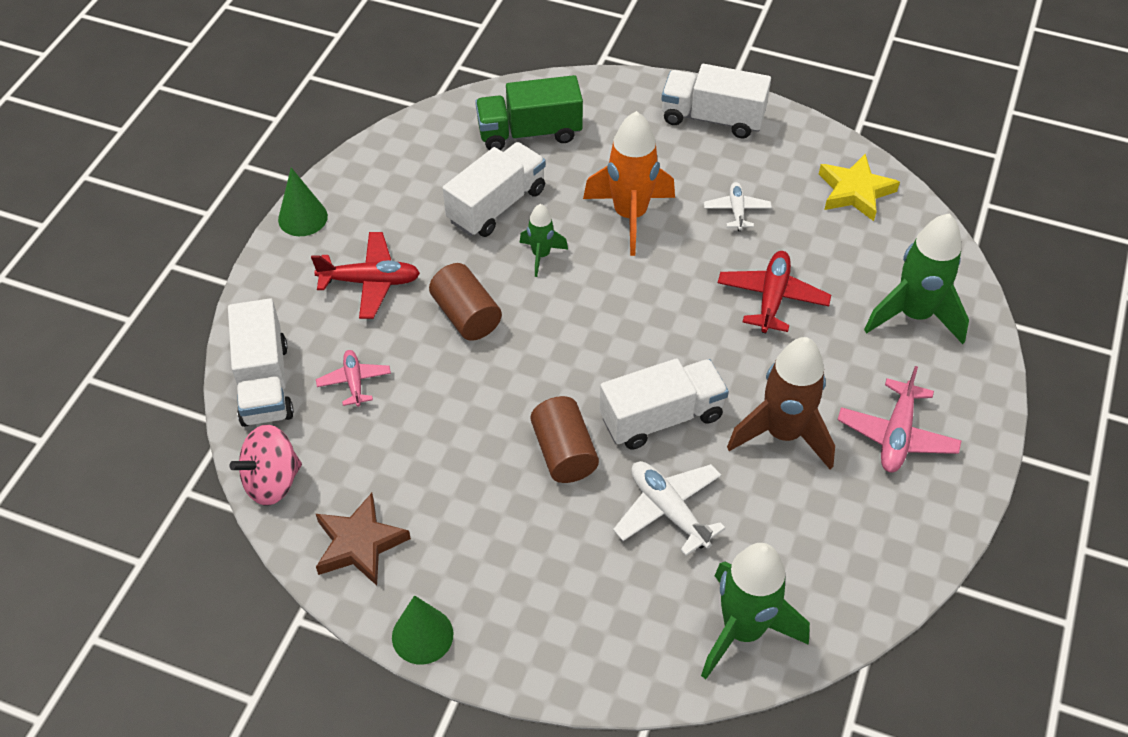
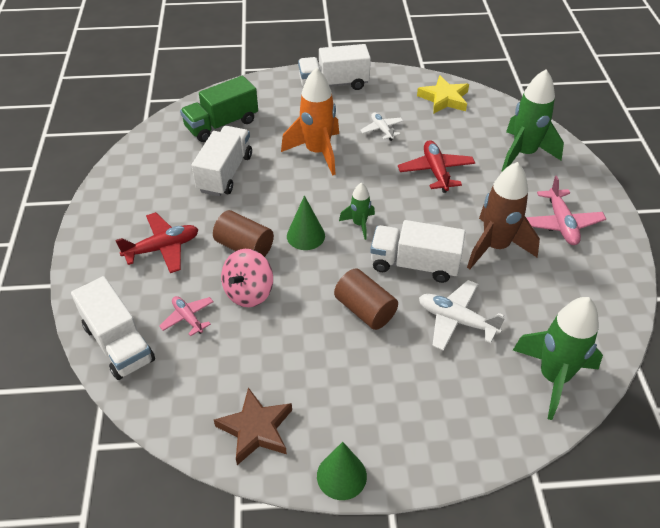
camera: 25 degrees left, 5 degrees down
(272, 481) = (162, 411): pink spinning top -> pink spinning top (249, 292)
(302, 218) = (88, 223): green cone -> green cone (305, 236)
(541, 255) = (273, 193): green rocket -> green rocket (359, 224)
(661, 417) = (414, 264): white truck -> white truck turned 120 degrees counterclockwise

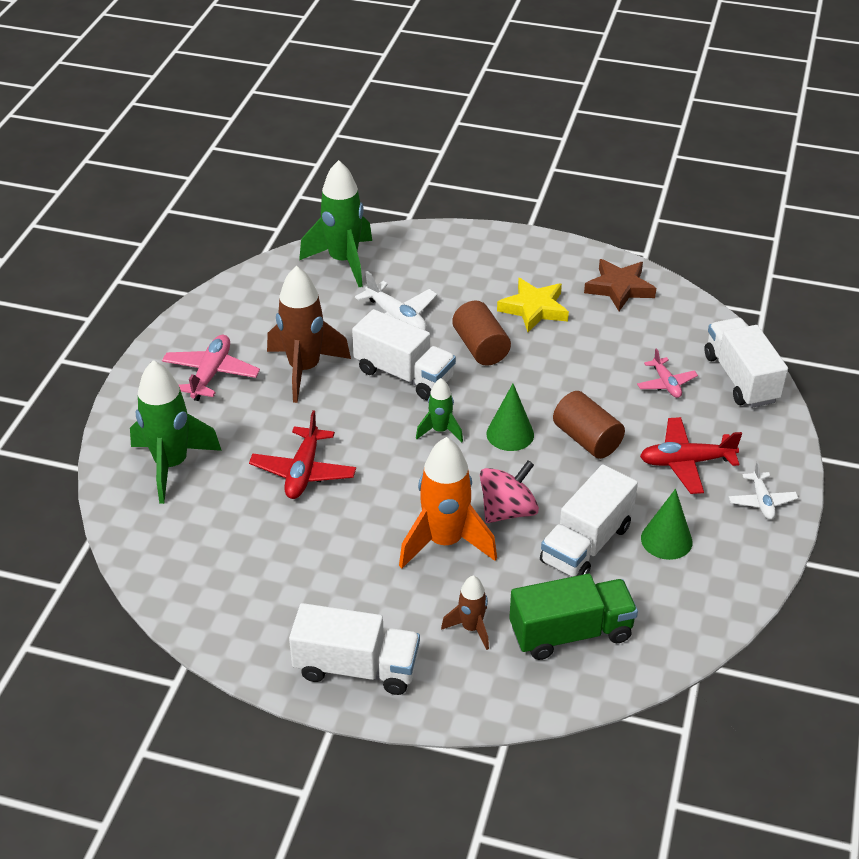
camera: 160 degrees left, 5 degrees down
(249, 292) = (595, 392): pink spinning top -> pink spinning top (508, 511)
(280, 114) = (471, 628): none -> brown rocket
(341, 476) = (559, 248): green cone -> green cone (666, 540)
(382, 129) = (333, 555): white plane -> white plane (761, 501)
(444, 99) = (202, 585): yellow star -> yellow star (534, 309)

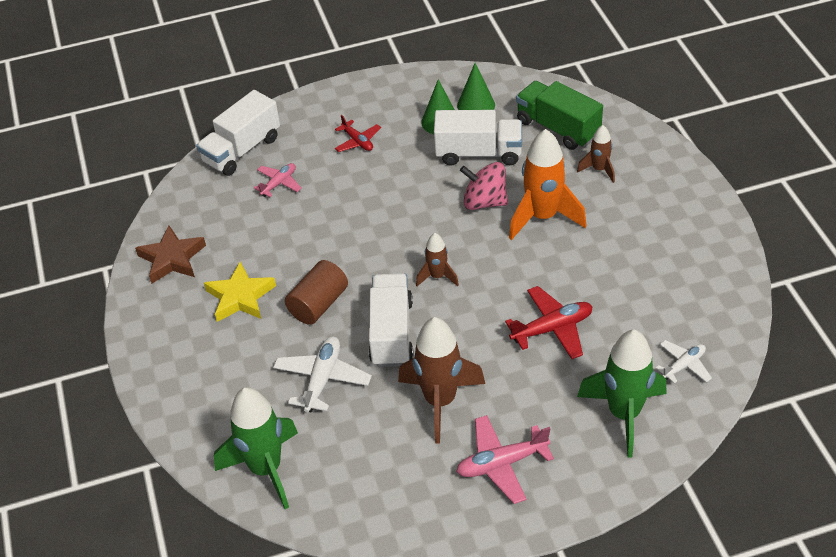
camera: 120 degrees left, 5 degrees up
(356, 668) = (682, 202): white truck -> none
(440, 431) = (437, 276): green rocket -> brown rocket
(510, 434) = (406, 237): green cone -> green cone (476, 105)
(587, 439) = (376, 196): brown cylinder -> none
(686, 462) = (357, 141): red plane -> red plane, size x0.63
(761, 501) = (365, 96): white plane -> white plane (683, 365)

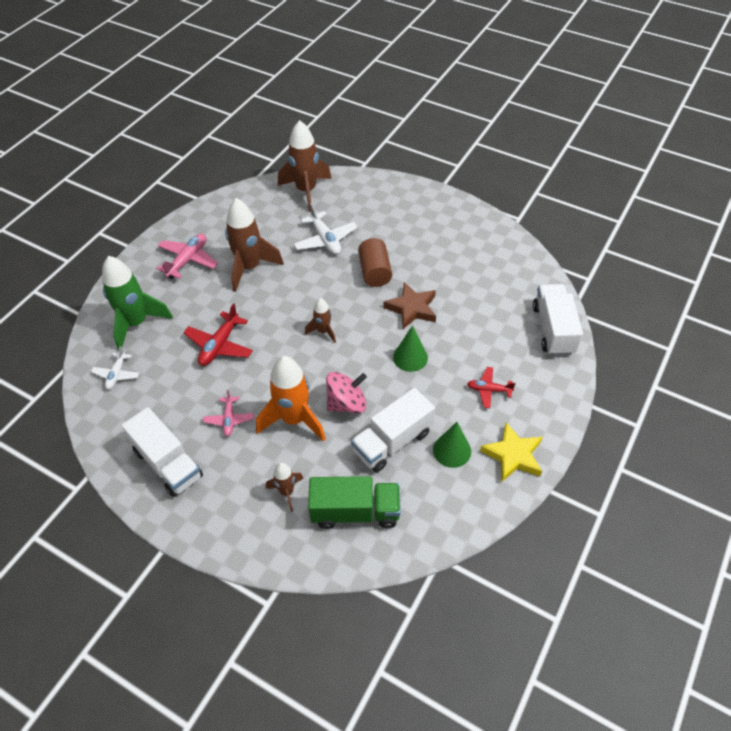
camera: 135 degrees right, 5 degrees up
(172, 258) = (489, 242): brown star -> brown star (412, 308)
(240, 297) = (423, 248): yellow star -> yellow star (513, 455)
(266, 469) = (306, 191): green rocket -> brown rocket
(279, 183) = (496, 324): pink plane -> pink plane (229, 419)
(391, 333) = (315, 283): white truck -> white truck (168, 463)
(476, 105) = (443, 488): green cone -> green cone (410, 357)

